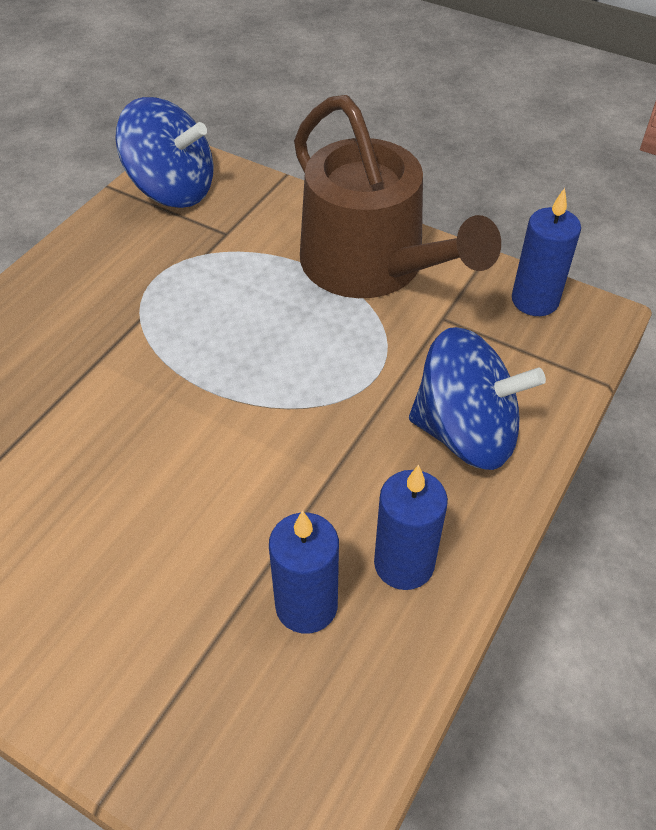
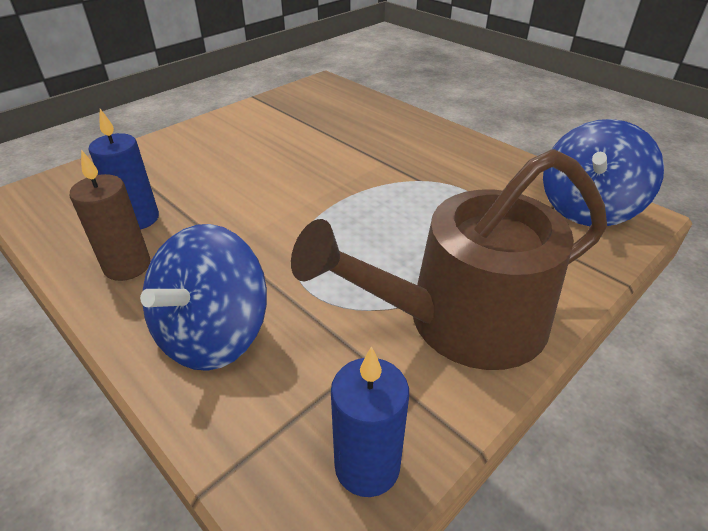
camera: 105 degrees right, 10 degrees down
(404, 564) = (127, 266): blue candle -> brown candle

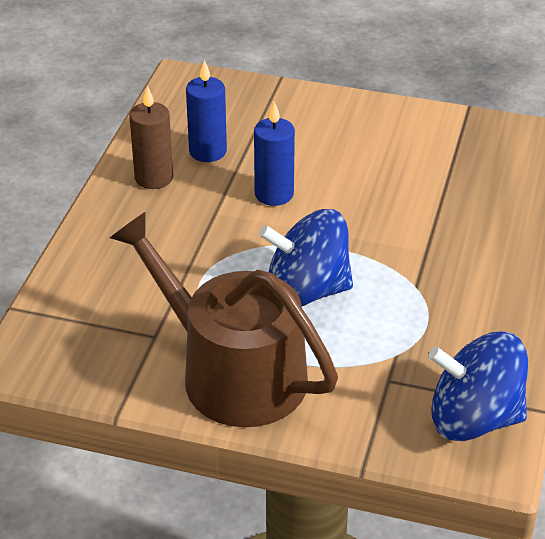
camera: 60 degrees right, 0 degrees up
(213, 334) = (123, 253): blue spinning top -> blue spinning top (306, 291)
(367, 466) = (71, 367): blue candle -> blue candle (274, 194)

